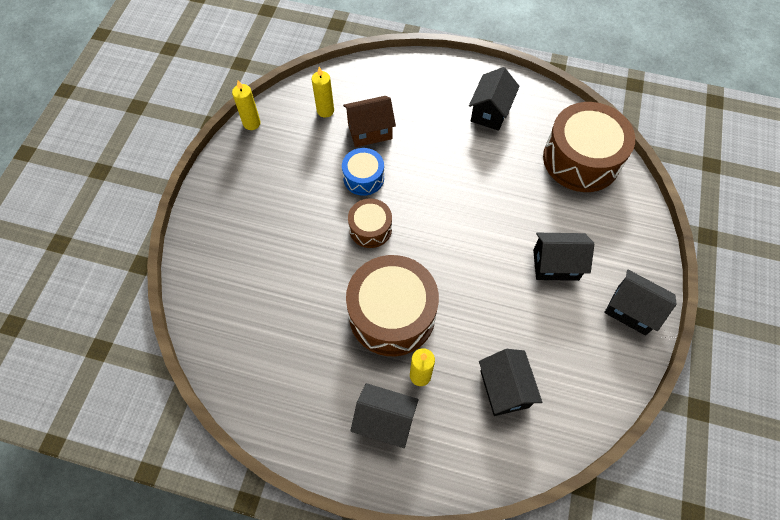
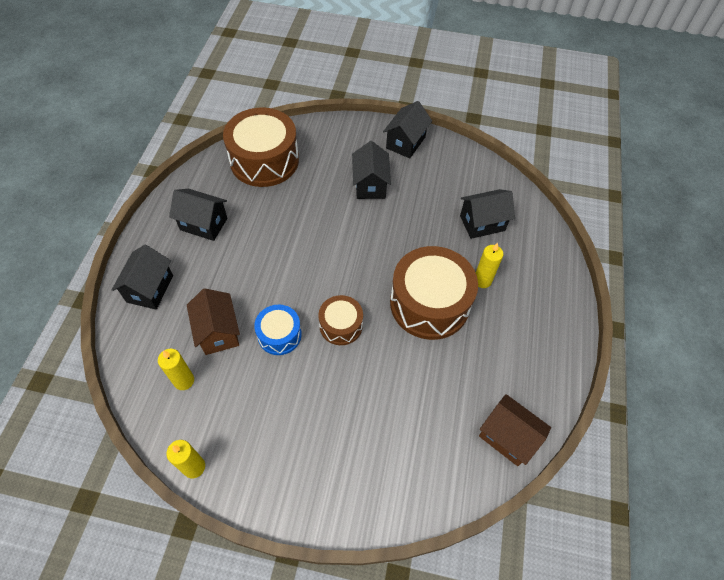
camera: 95 degrees left, 5 degrees down
(237, 371) = (507, 437): none -> brown house
(385, 421) = (526, 305): black house -> black house (150, 289)

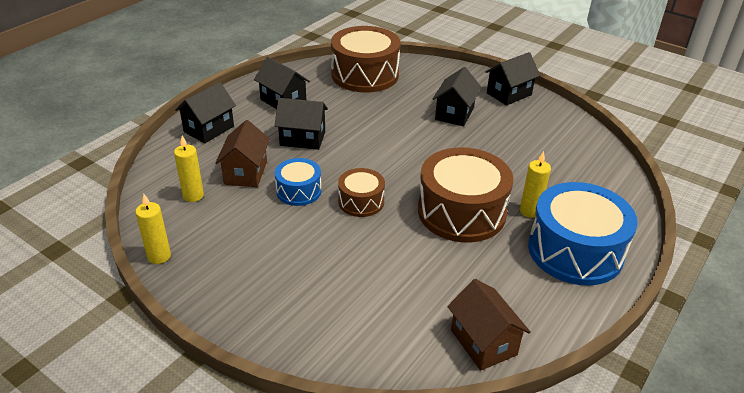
camera: 25 degrees right, 20 degrees down
(482, 223) = (556, 169): black house -> black house (302, 139)
(533, 310) = (575, 251): none -> blue drum

